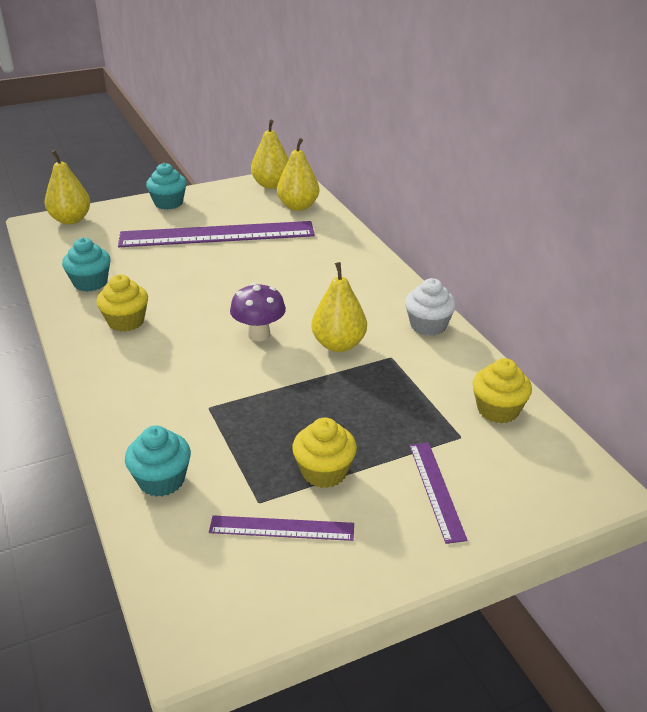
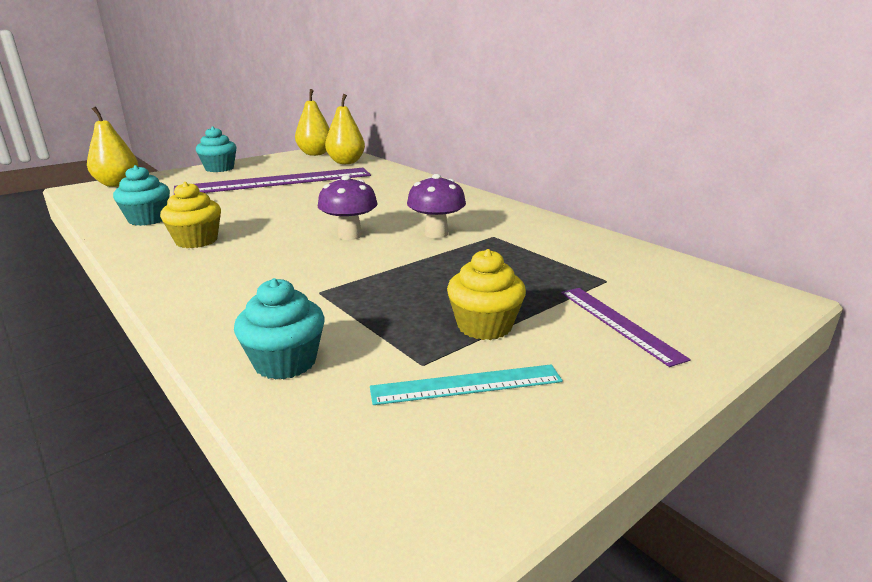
camera: 15 degrees left, 10 degrees down
(281, 528) = (466, 384): purple ruler -> turquoise ruler
(339, 345) = (436, 234): yellow pear -> purple mushroom
(428, 325) = (513, 214): white cupcake -> none
(498, 410) = (624, 258): yellow cupcake -> none

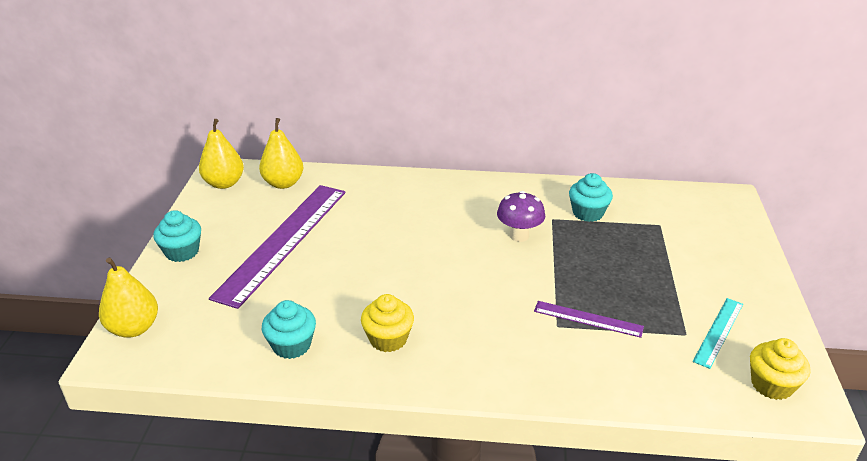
camera: 45 degrees left, 10 degrees up
(285, 362) = (638, 377): turquoise cupcake -> turquoise cupcake (588, 213)
(350, 235) = (474, 269): purple mushroom -> none
(484, 326) = (668, 293): yellow cupcake -> yellow cupcake (771, 385)
(618, 323) = (708, 254): purple ruler -> purple ruler (588, 319)

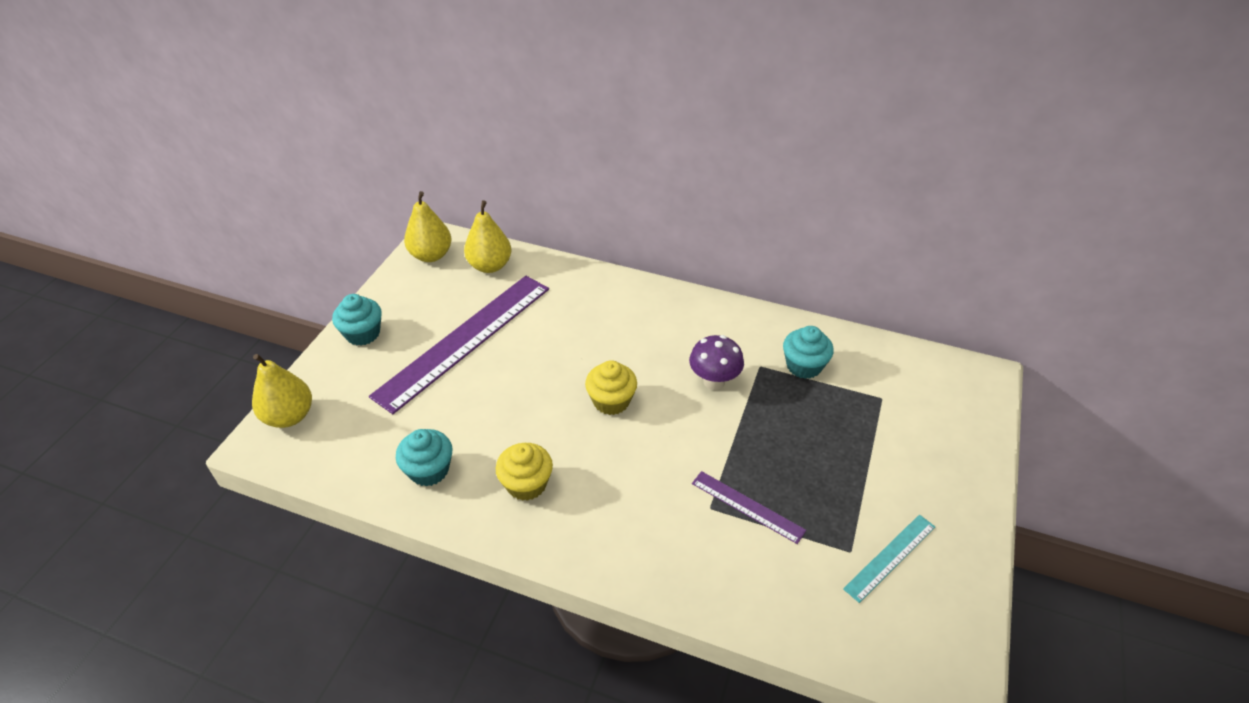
camera: 15 degrees right, 10 degrees up
(771, 385) = (923, 641): yellow cupcake -> yellow cupcake (611, 401)

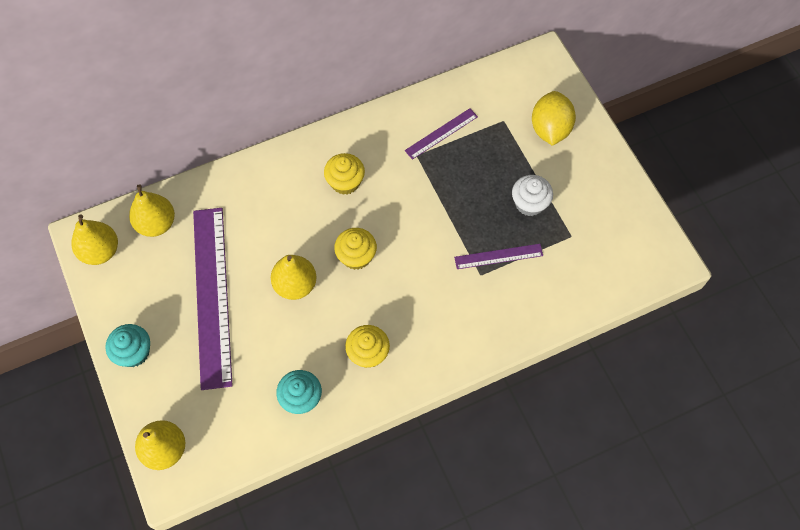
camera: 45 degrees left, 20 degrees up
(535, 382) = (295, 285): none -> yellow pear
(670, 341) = (345, 182): none -> yellow cupcake
(714, 381) = (401, 189): purple mushroom -> none
(803, 366) = (441, 133): turquoise cupcake -> purple ruler
(834, 486) = (529, 203): none -> white cupcake
(890, 557) = (592, 222): turquoise ruler -> none
(928, 439) = (550, 129): none -> yellow lemon

